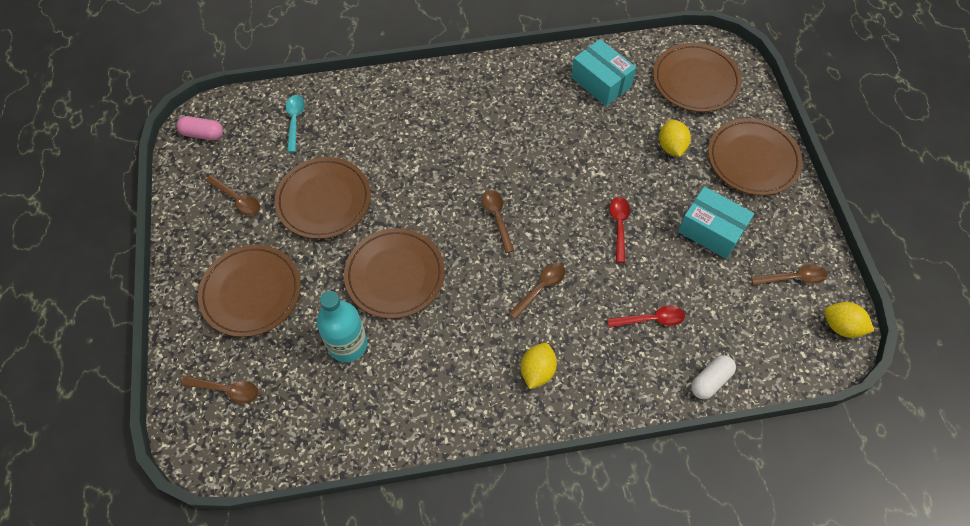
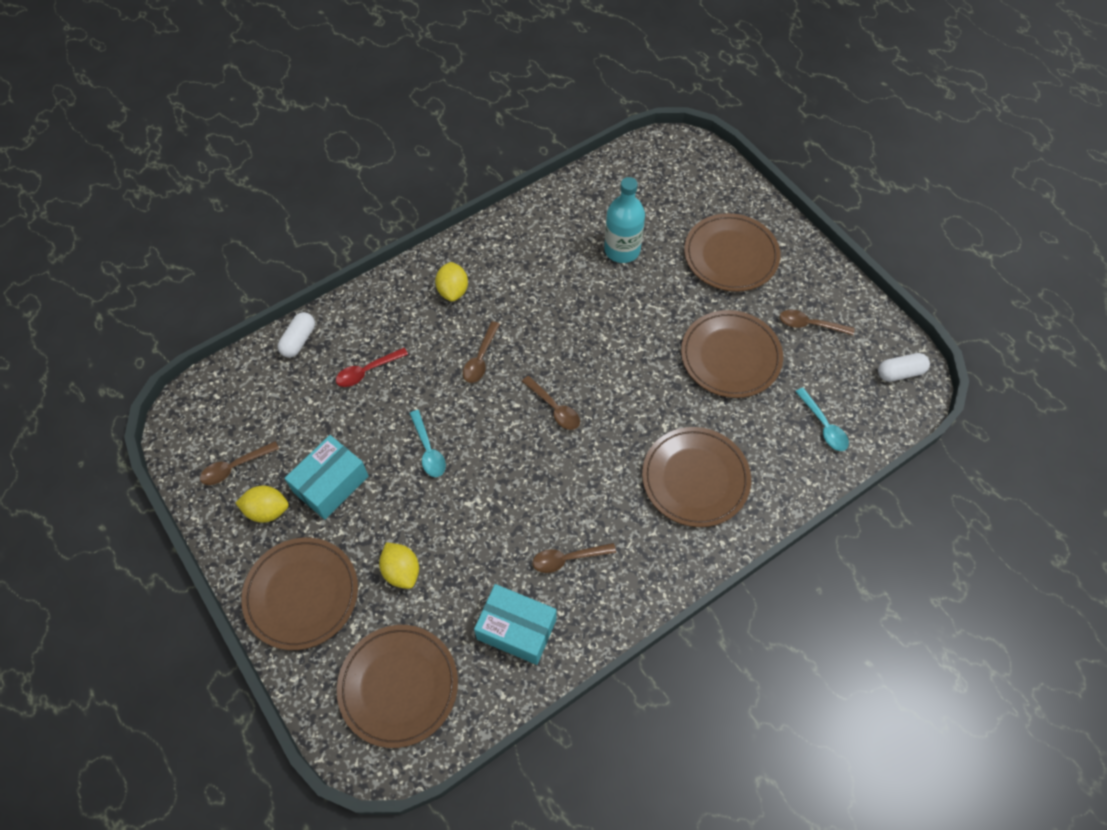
camera: 155 degrees right, 0 degrees up
(203, 134) = (900, 372): pink capsule -> white capsule
(227, 390) = (692, 185): brown spoon -> brown spoon (568, 559)
(395, 275) = (618, 317): brown plate -> brown plate (695, 479)
(619, 226) = (428, 450): red spoon -> turquoise spoon
(711, 230) = (331, 484): turquoise box -> turquoise box turned 60 degrees counterclockwise
(841, 326) = (181, 436): yellow lemon -> yellow lemon (267, 510)

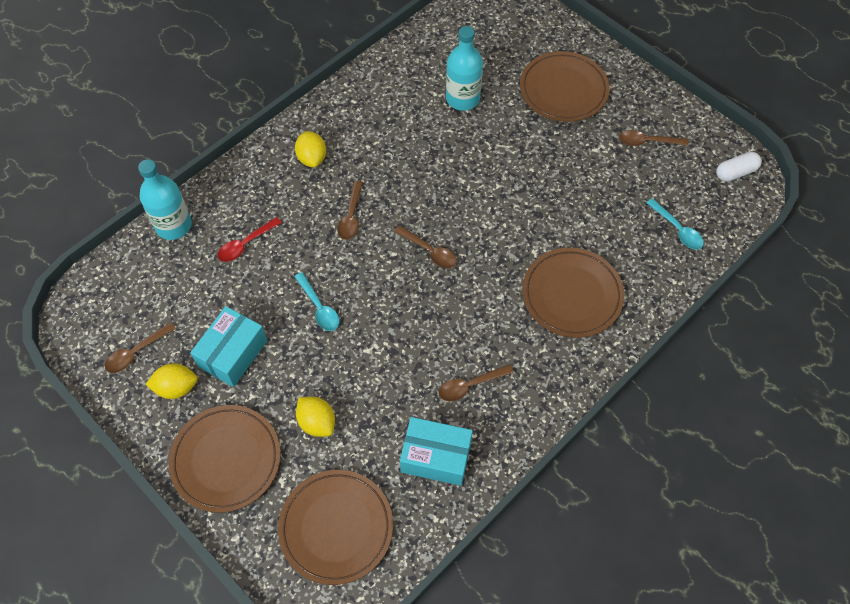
camera: 10 degrees left, 0 degrees up
(299, 340) = (173, 225): white capsule -> turquoise bottle
(730, 356) = (581, 180): brown plate -> none

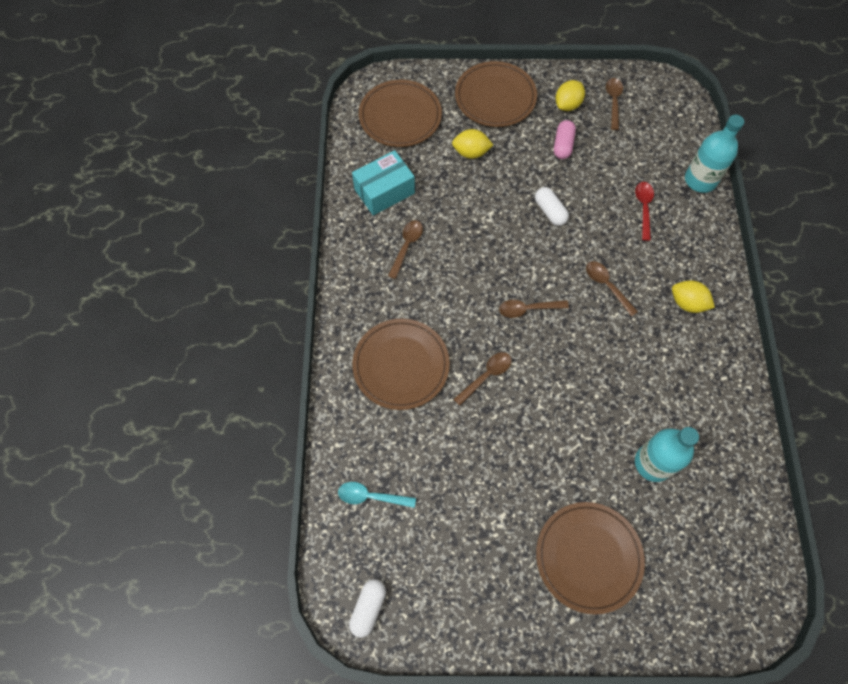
camera: 135 degrees right, 5 degrees up
(233, 353) = (563, 145): turquoise box -> pink capsule
(319, 307) = (550, 211): turquoise spoon -> white capsule
(647, 142) = (468, 568): brown spoon -> brown spoon (486, 376)

